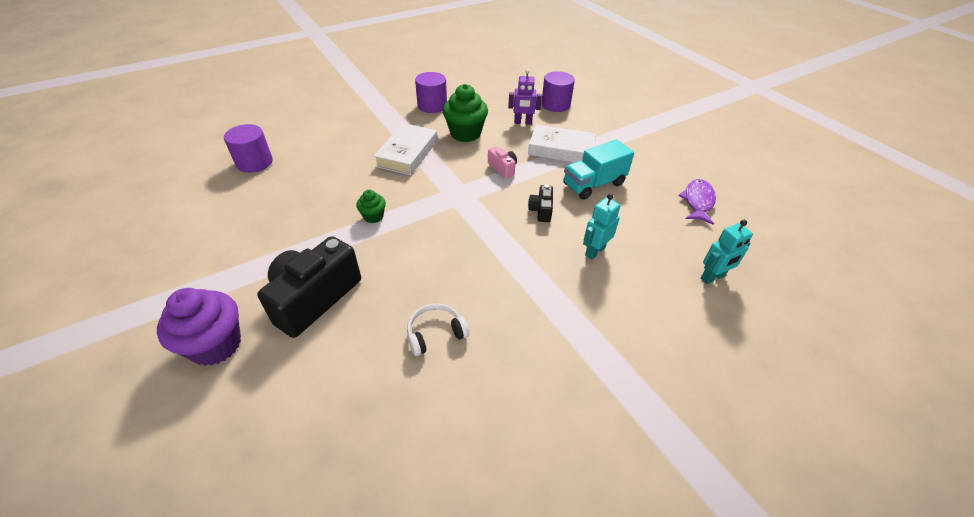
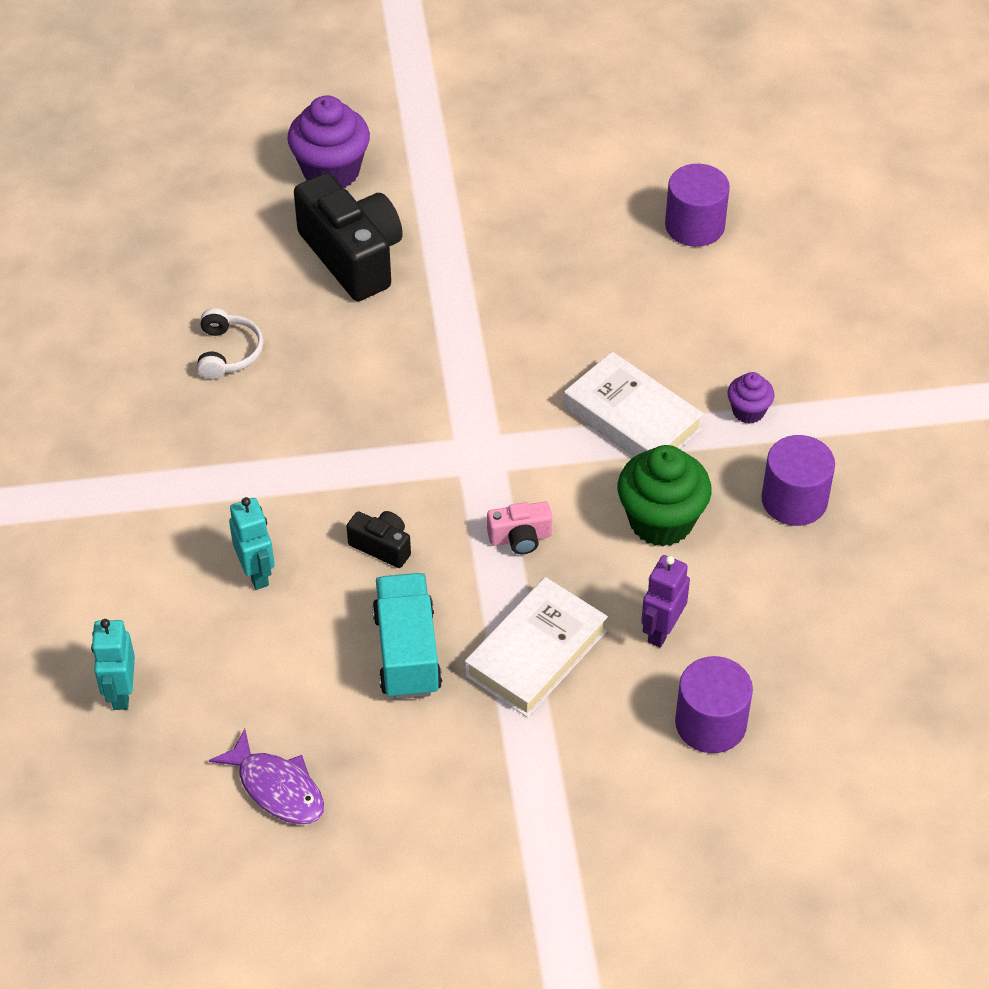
camera: 115 degrees right, 5 degrees up
(373, 216) = (480, 340): green cupcake -> none
(386, 124) = (748, 411): none -> purple cupcake

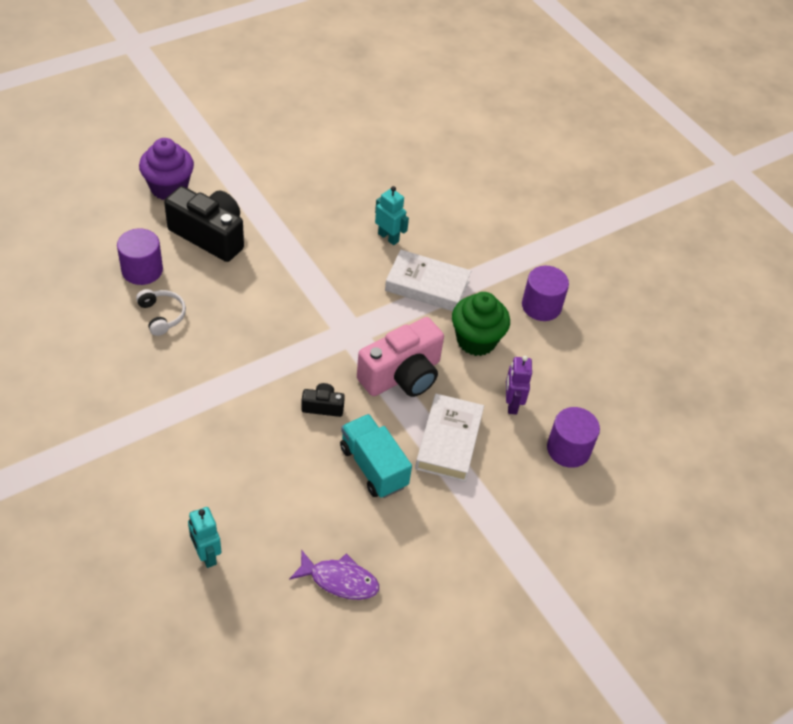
camera: 30 degrees left, 0 degrees up
(256, 573) = (254, 448): turquoise robot -> turquoise robot (388, 237)
(520, 538) = (402, 375): pink camera -> pink camera, size x2.14
(694, 226) = (401, 166): purple cylinder -> purple cylinder (142, 270)
(748, 411) = (489, 263): purple cupcake -> none

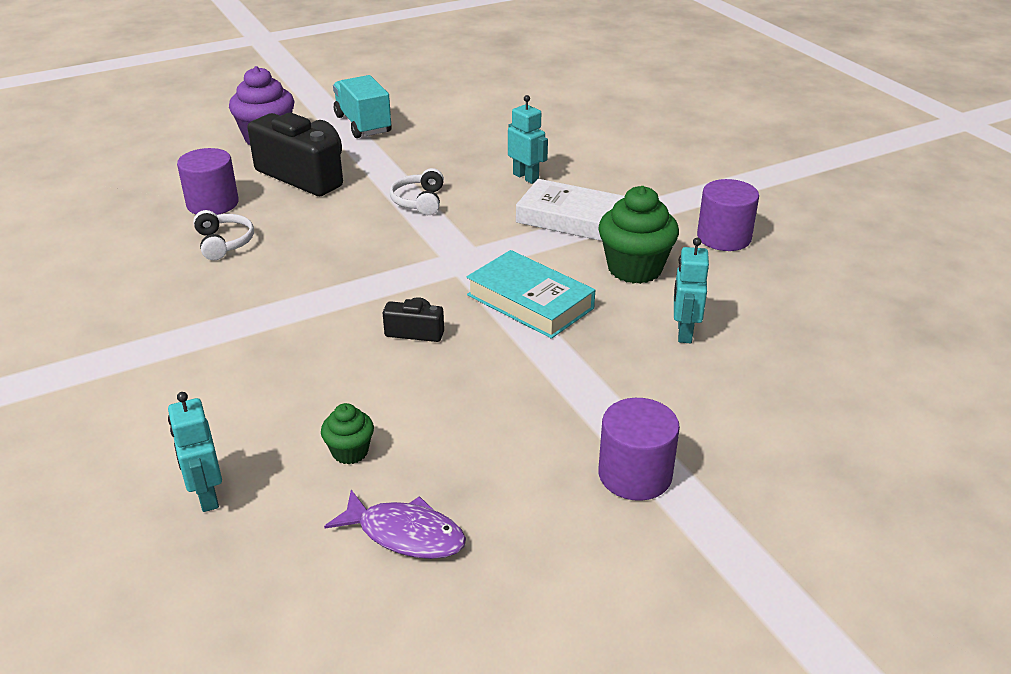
camera: 10 degrees right, 15 degrees down
(294, 516) = (350, 452): none -> green cupcake
(307, 266) = (419, 201): none -> white headphones
(373, 467) = (477, 397): turquoise truck -> turquoise truck (363, 124)
(402, 375) = (530, 301): pink camera -> turquoise book
(449, 441) = (591, 371): white book -> none
(512, 404) = (684, 332): purple robot -> turquoise robot
(568, 449) = (769, 382): purple cylinder -> purple cylinder (635, 474)

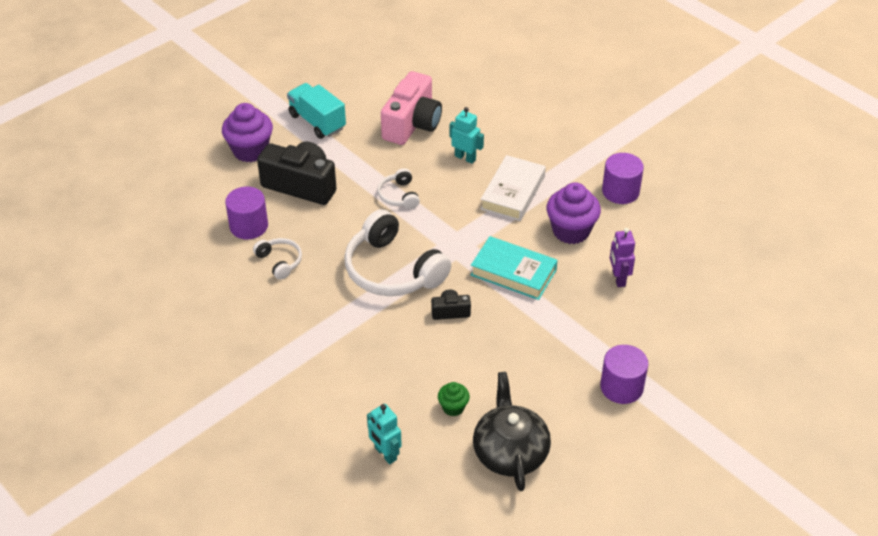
camera: 15 degrees left, 10 degrees up
(363, 273) = (392, 270): none -> white headphones
(405, 534) = (510, 452): purple fish -> black teapot
(476, 140) = (412, 124): none -> pink camera
(571, 218) = (513, 193): white book -> white book turned 75 degrees counterclockwise
(634, 269) = (571, 231): green cupcake -> purple cupcake
(684, 332) = (618, 278): turquoise robot -> purple robot

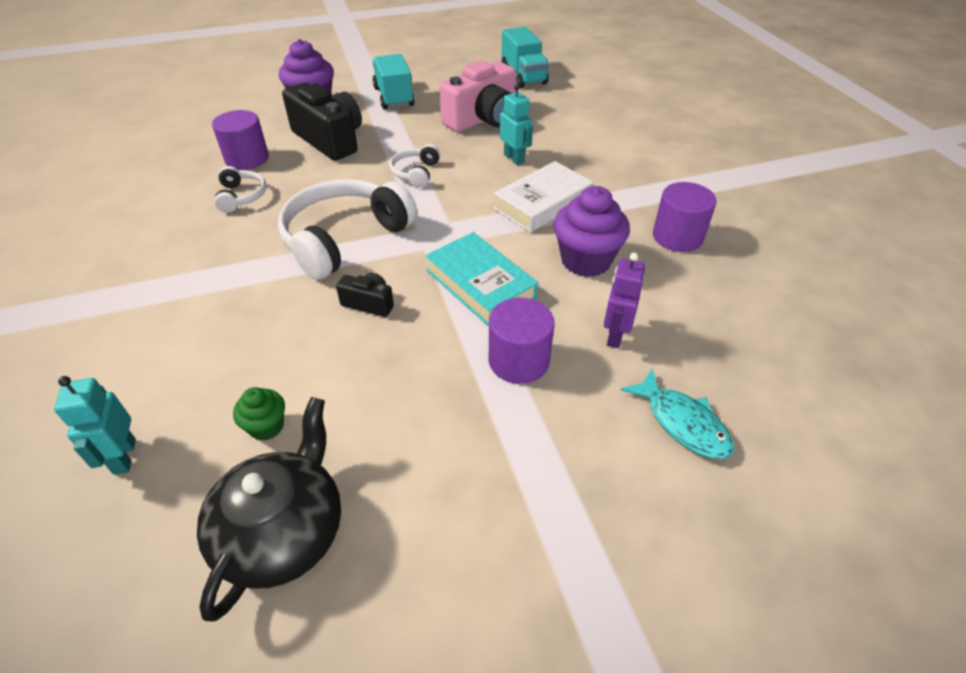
camera: 25 degrees right, 0 degrees up
(392, 270) = (345, 239): white headphones -> white headphones turned 60 degrees clockwise
(413, 63) = (523, 76): none -> turquoise truck
(621, 387) = (524, 495): purple cylinder -> purple cylinder (519, 360)
(683, 318) = (682, 423): none -> turquoise fish

